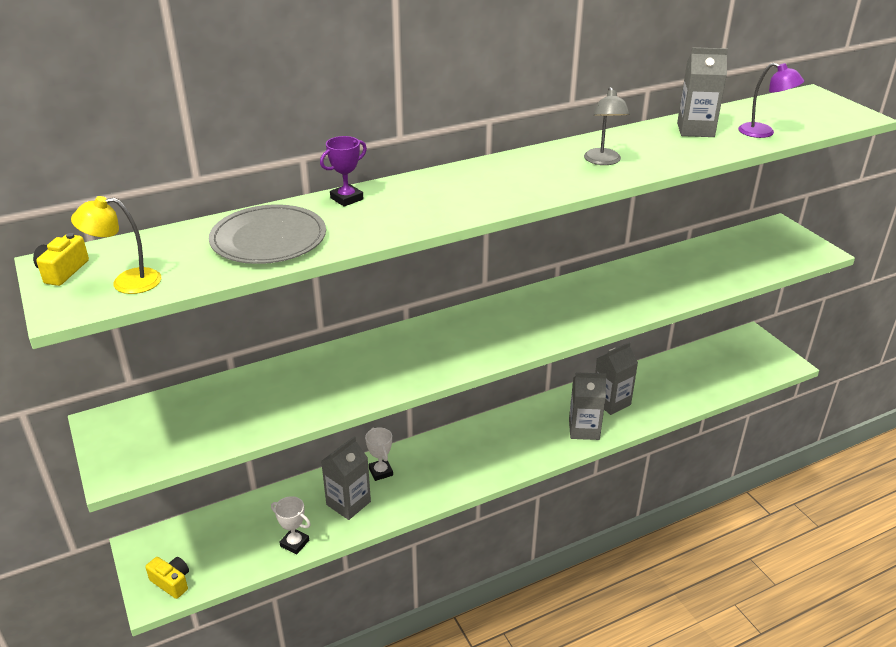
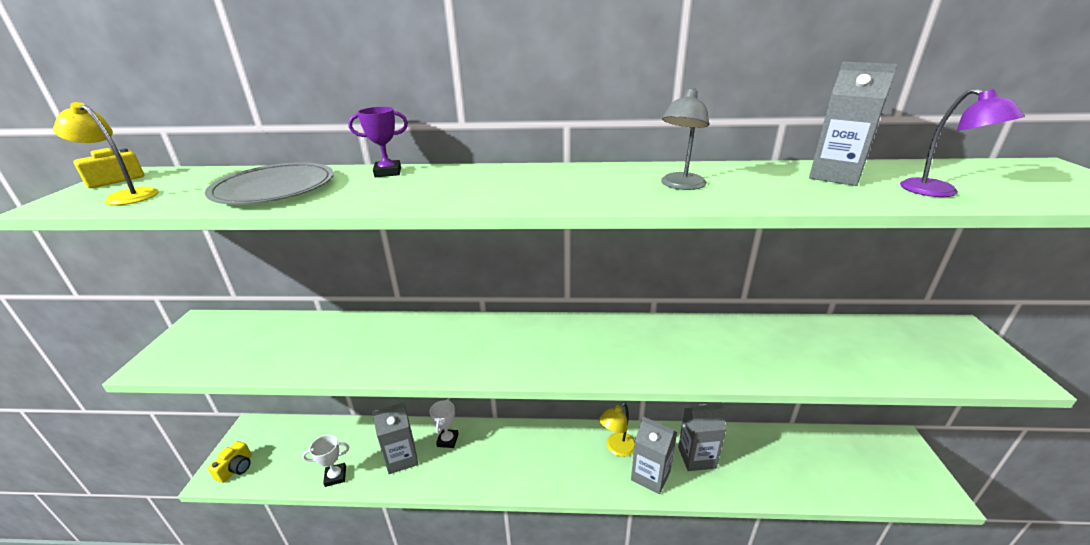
camera: 30 degrees right, 5 degrees down
(172, 582) = (236, 468): yellow camera -> yellow camera turned 45 degrees clockwise
(294, 543) = (335, 476): white trophy -> white trophy turned 75 degrees counterclockwise
(542, 420) = (617, 448): none -> yellow lamp

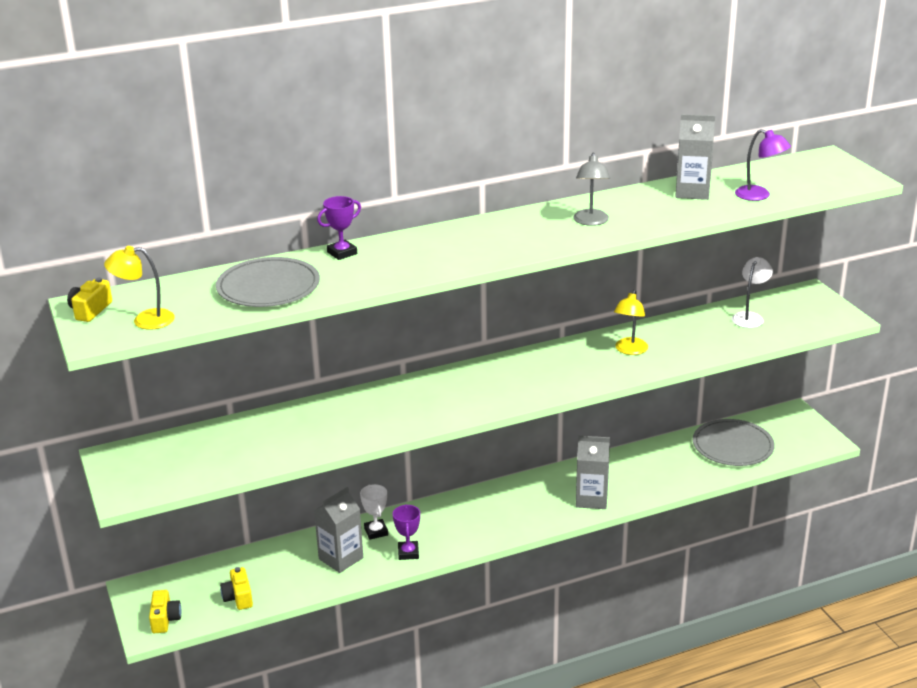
camera: 25 degrees left, 0 degrees up
(300, 468) = (238, 597): none -> yellow camera
(335, 476) = (285, 591): white trophy -> none
(455, 474) = (408, 553): none -> purple trophy
(617, 448) = (549, 489): yellow lamp -> yellow lamp (629, 350)
(696, 457) = (625, 474): grey carton -> none
(823, 461) = (732, 446): none -> grey plate
(877, 342) = (749, 317): none -> white lamp

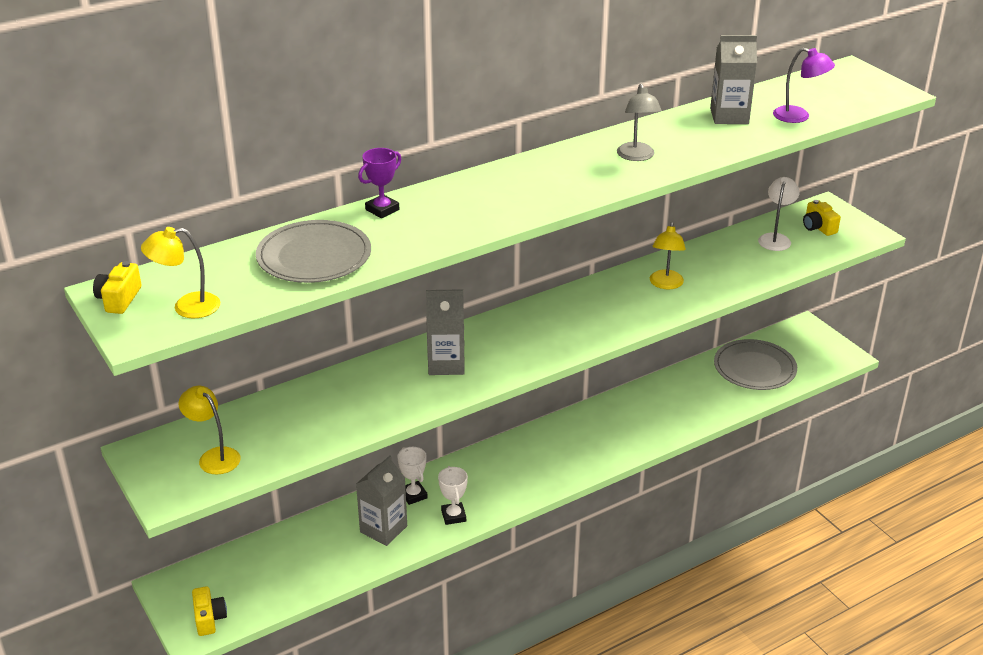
camera: 10 degrees left, 5 degrees up
(173, 465) = (214, 456): none -> yellow lamp
(238, 597) = (283, 585): yellow camera -> yellow camera (818, 227)
(408, 553) = (453, 516): purple trophy -> white trophy
(591, 499) = (628, 438): grey carton -> grey carton (446, 364)

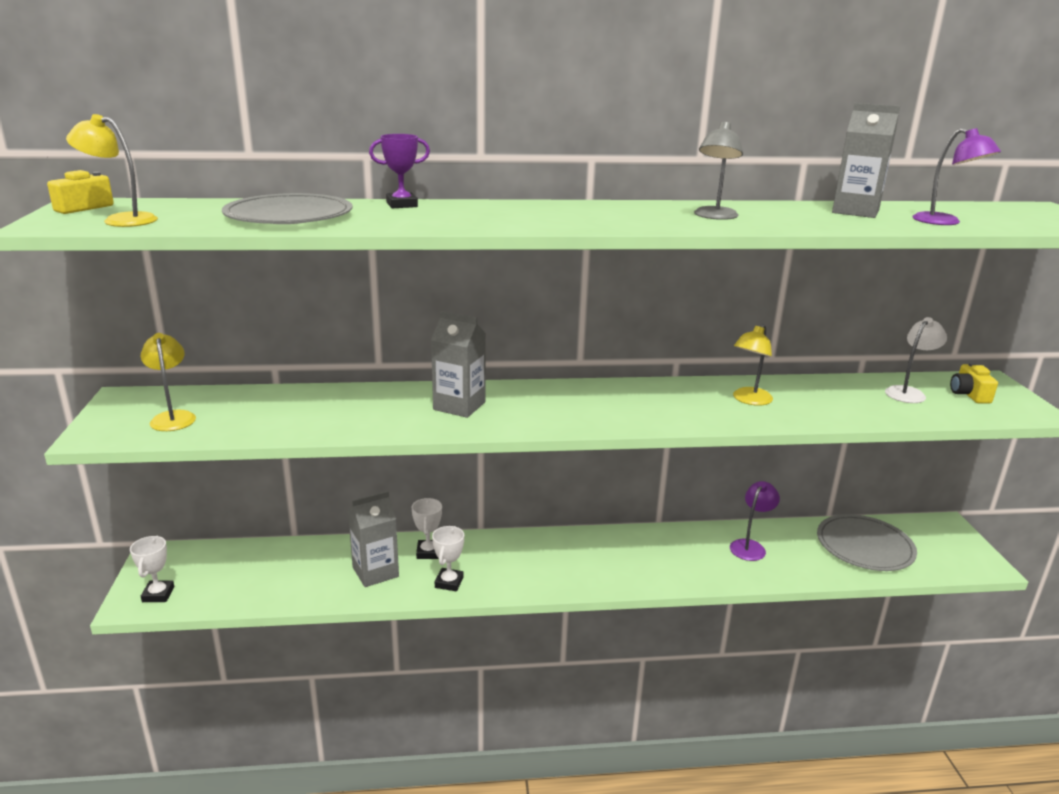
camera: 25 degrees right, 10 degrees down
(209, 618) = (158, 594): yellow camera -> white trophy
(670, 398) = (750, 546): none -> purple lamp

